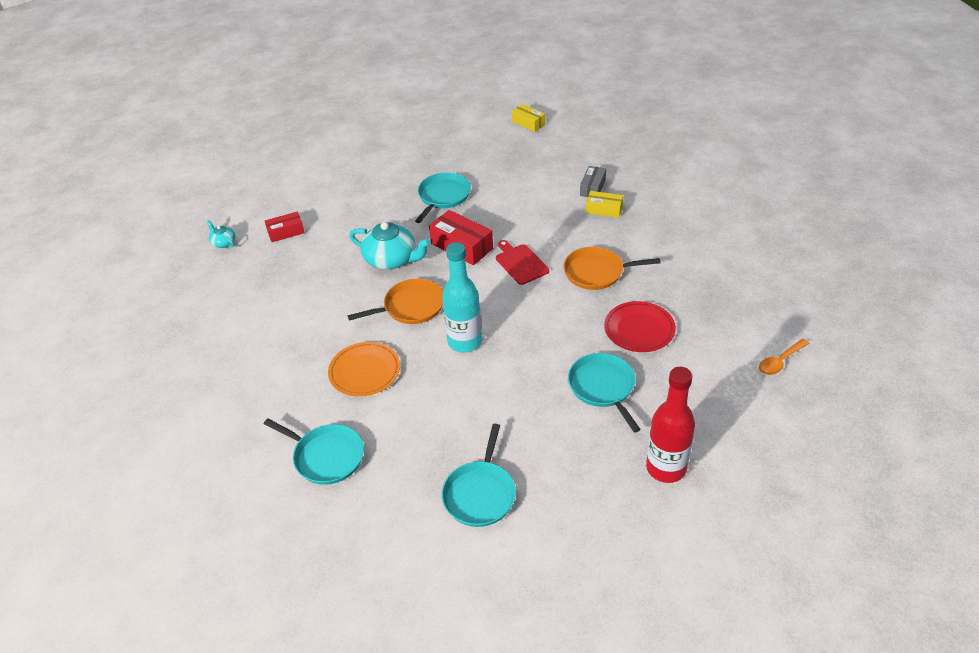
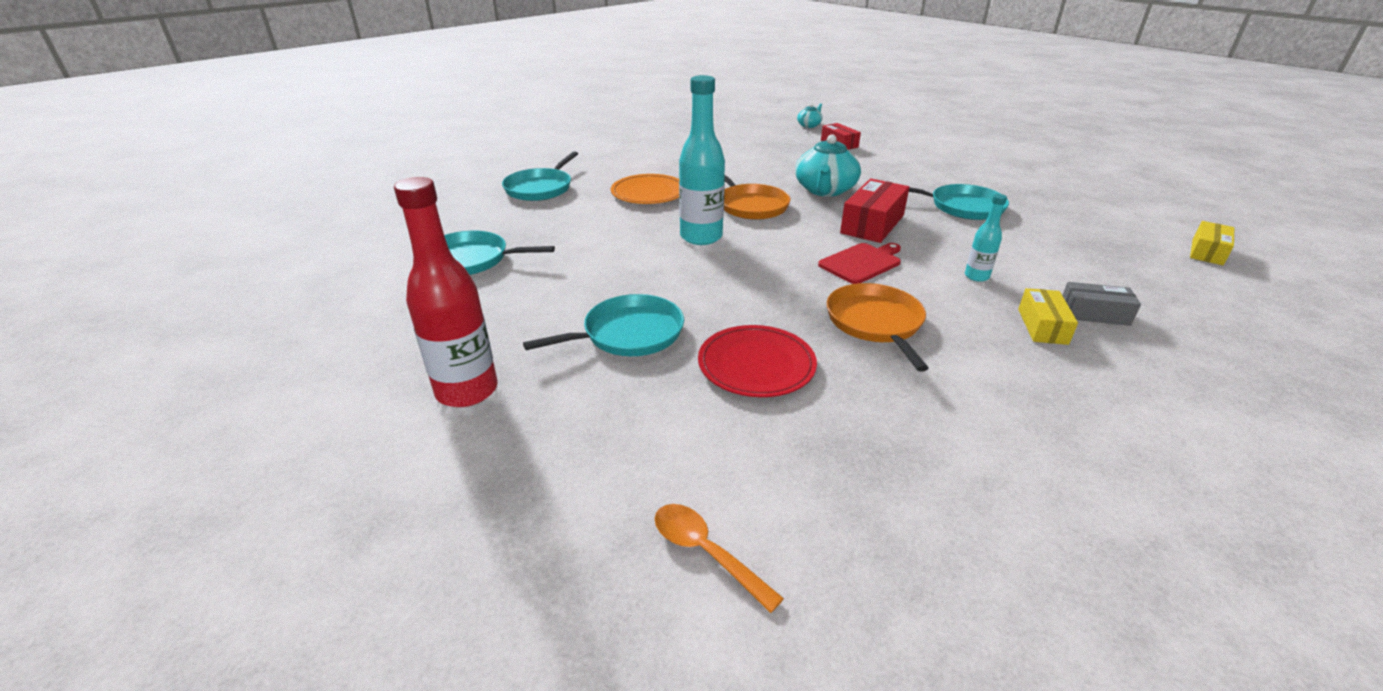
camera: 80 degrees right, 10 degrees down
(546, 218) = (976, 276): none -> turquoise bottle

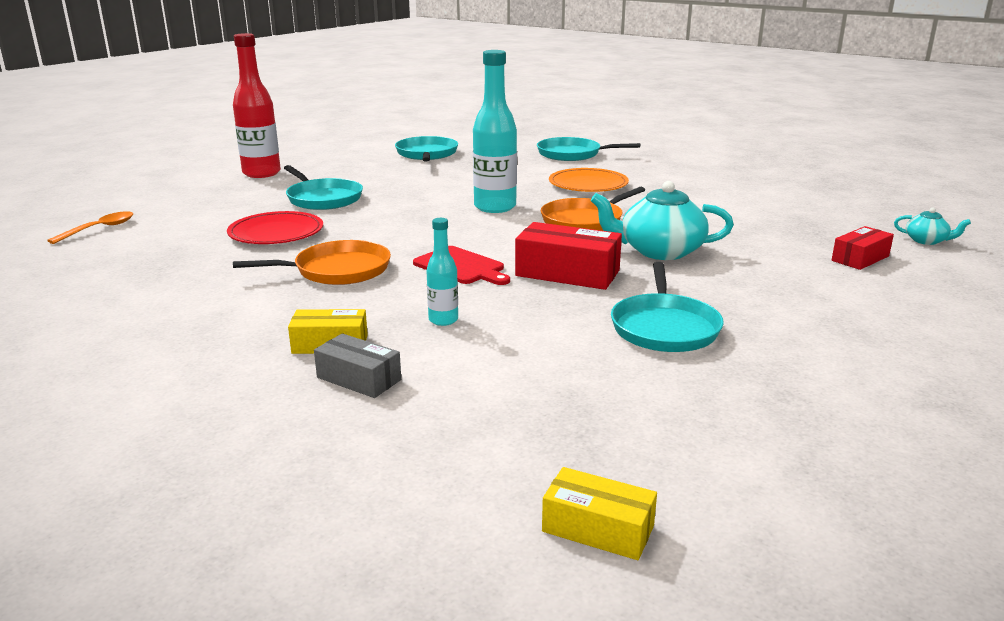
camera: 80 degrees right, 10 degrees down
(1094, 314) = (359, 378): grey box -> grey box turned 60 degrees counterclockwise

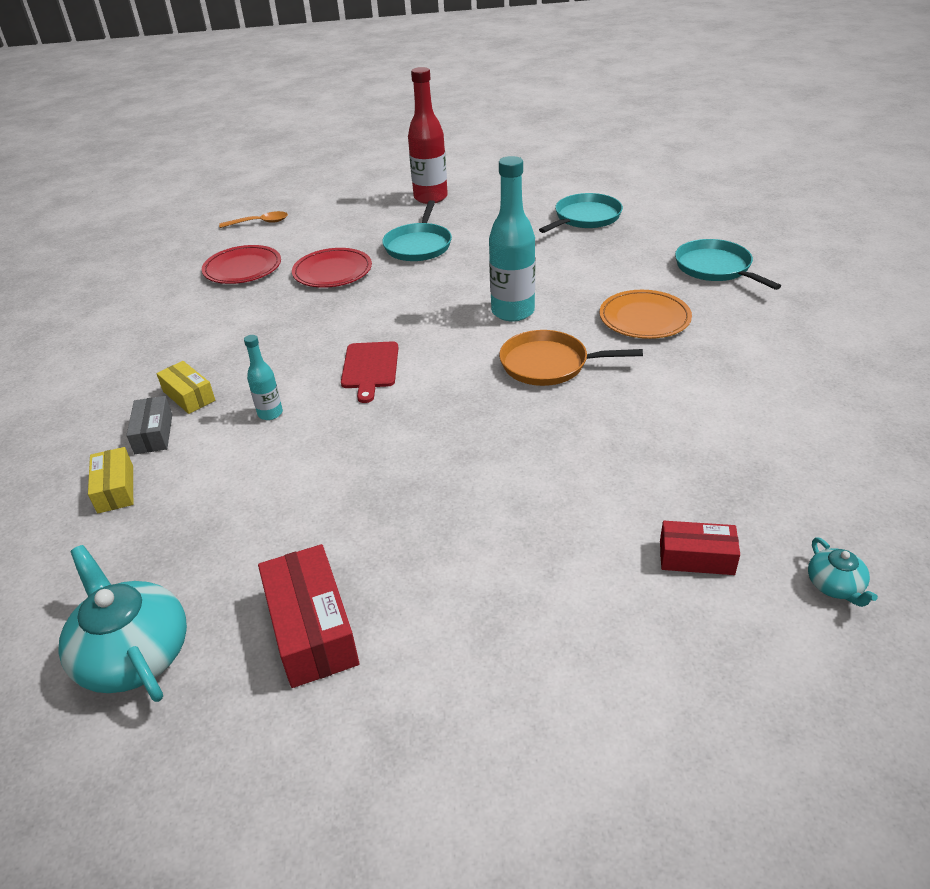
camera: 50 degrees right, 15 degrees up
(163, 259) = (242, 268): none -> red plate
(337, 270) = (301, 329): orange pan -> none
(567, 273) = (420, 416): red box -> red box (312, 629)
(598, 529) = (46, 627): yellow box -> yellow box (115, 489)
(659, 251) = (534, 434): turquoise teapot -> turquoise teapot (134, 654)
(664, 327) = (371, 514): turquoise pan -> none

